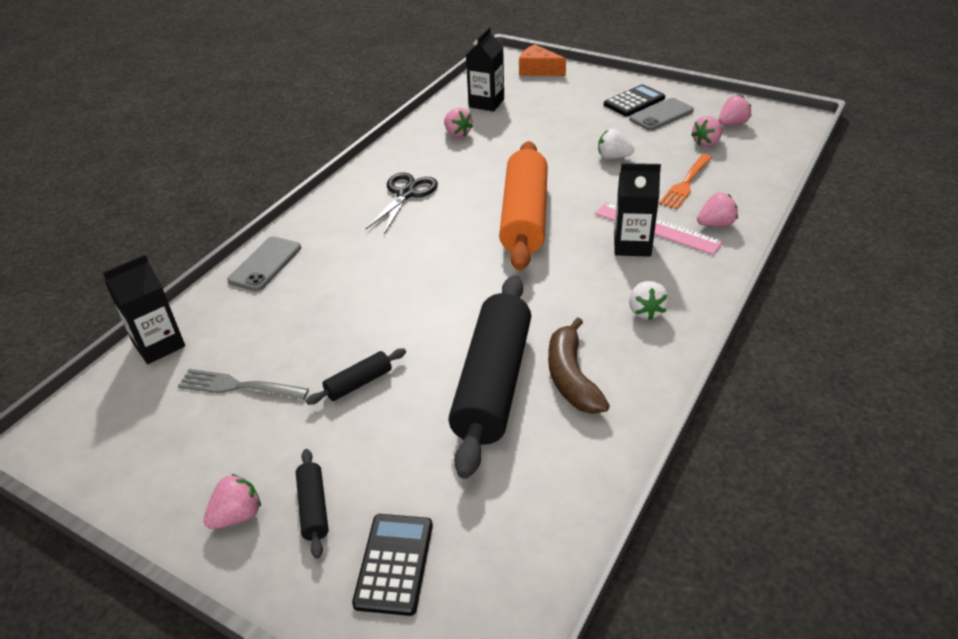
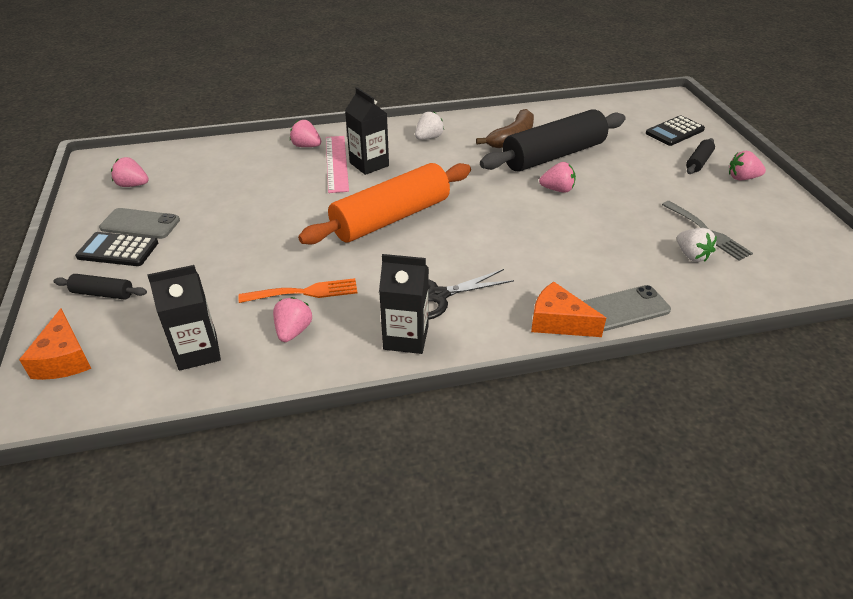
camera: 135 degrees left, 0 degrees up
(159, 345) = (757, 292): black carton -> black carton (406, 338)
(306, 228) = (558, 322): none -> orange cheese
(359, 383) = (627, 193): black rolling pin -> black rolling pin (103, 293)
(613, 157) = (250, 217): white strawberry -> white strawberry (691, 255)
(685, 183) = (261, 173): orange fork -> orange fork (304, 292)
(706, 143) = (181, 185): pink strawberry -> pink strawberry (557, 189)

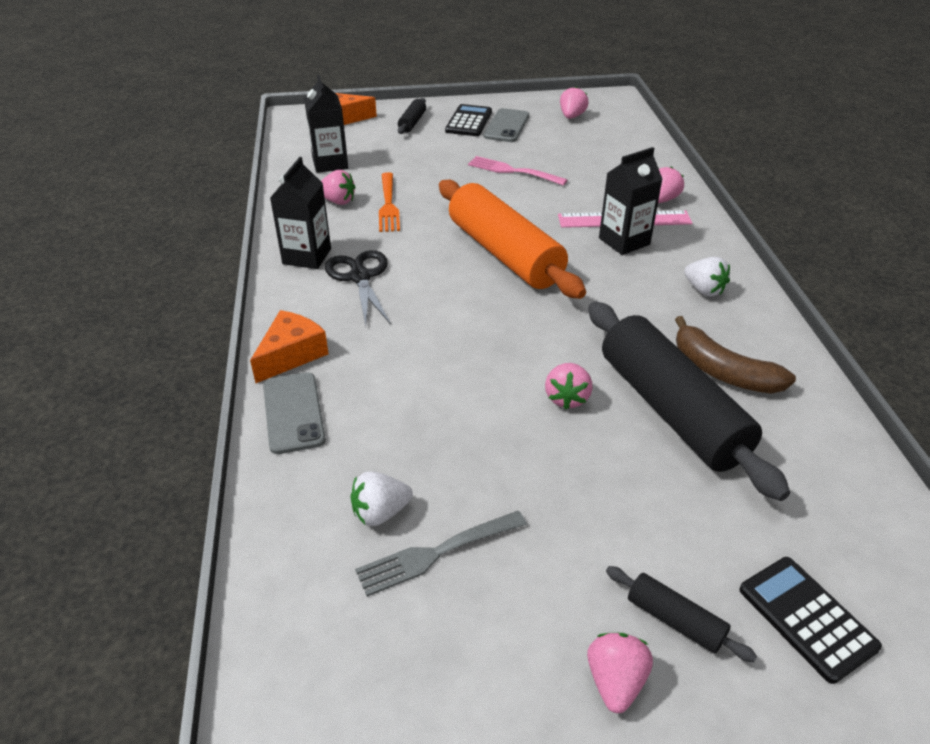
camera: 95 degrees right, 0 degrees up
(244, 217) = (513, 171): none -> pink fork

